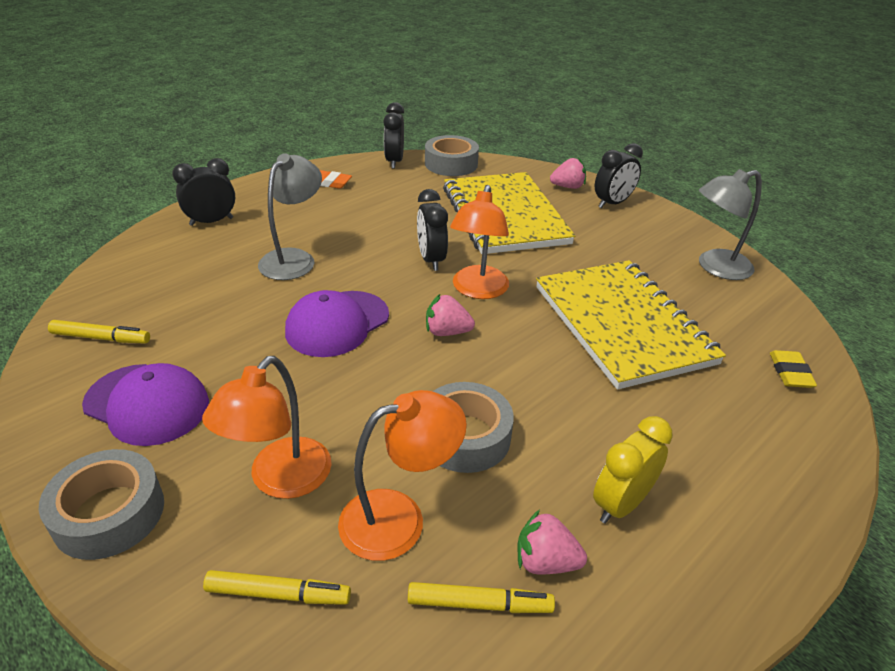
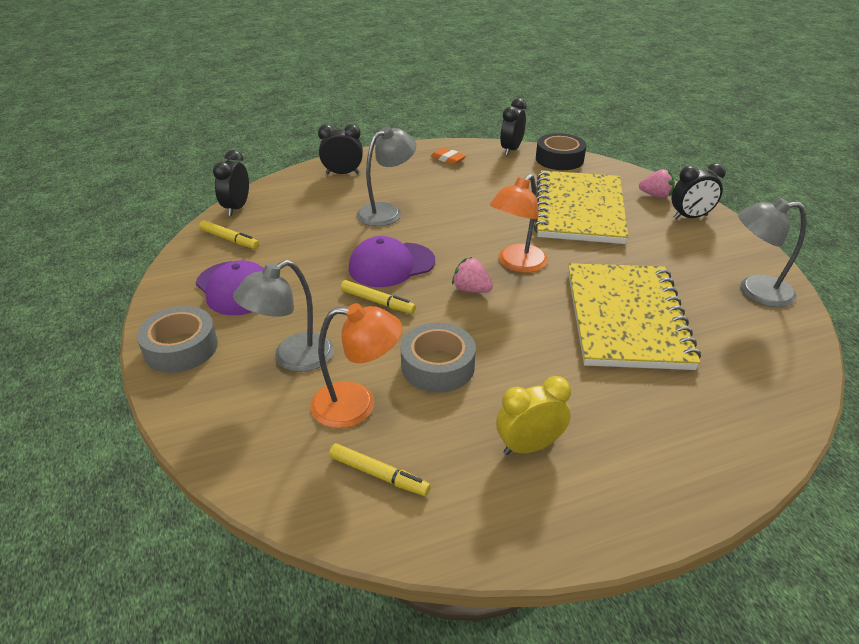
camera: 25 degrees right, 0 degrees up
(278, 594) = (253, 425): yellow marker -> yellow marker (377, 302)
(280, 480) = (293, 358): orange lamp -> grey lamp
(431, 260) = (493, 233): black clock -> black clock (237, 208)
(451, 164) = (559, 159): grey tape -> black tape
(545, 562) = (443, 465): pink strawberry -> none
(790, 372) = (763, 394): yellow eraser -> none

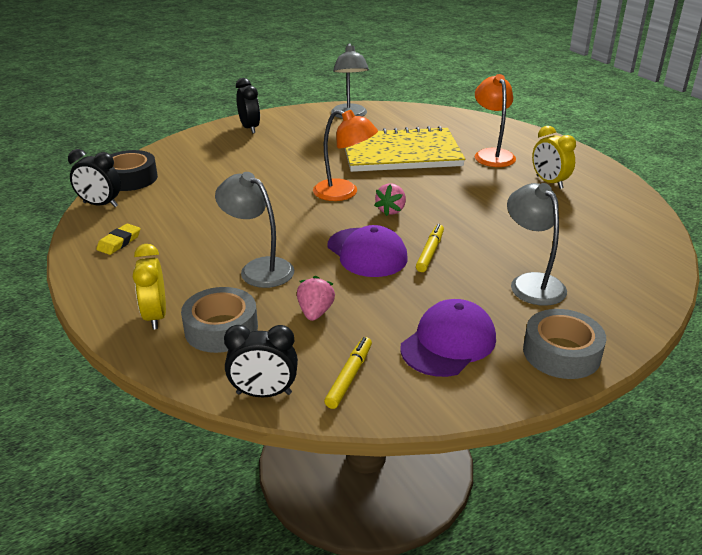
camera: 100 degrees left, 5 degrees down
(293, 358) = (531, 283): grey lamp -> grey lamp turned 150 degrees counterclockwise
(342, 173) = (155, 316): black clock -> yellow clock
(357, 405) = (561, 244): orange lamp -> orange lamp (492, 154)
(378, 475) = (614, 228): yellow marker -> none
(437, 366) = (497, 217): grey tape -> grey tape (221, 329)
(448, 159) = (119, 242): orange eraser -> yellow eraser
(579, 210) = (242, 168): yellow notebook -> none
(655, 195) = (212, 138): pink strawberry -> pink strawberry (315, 312)

